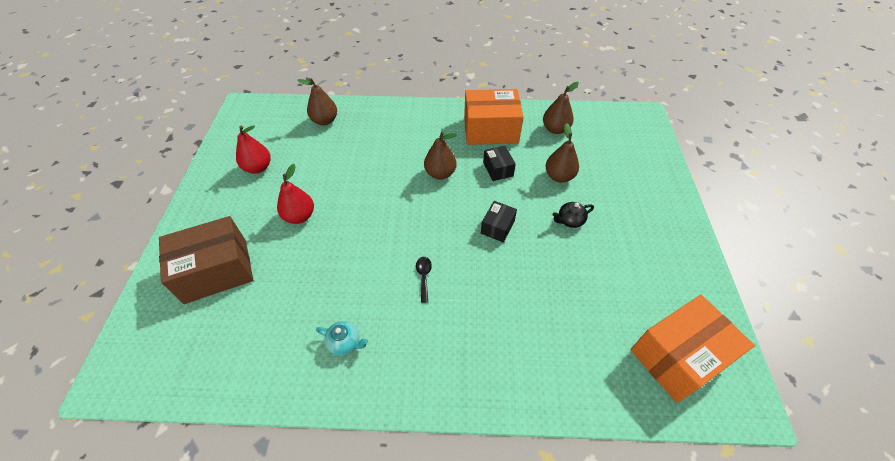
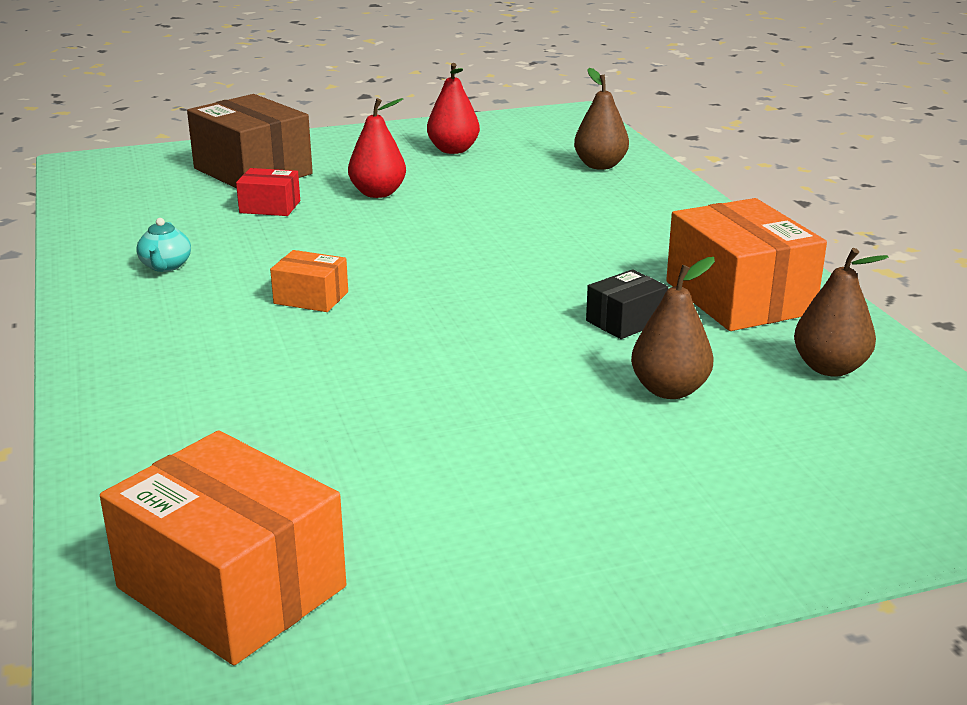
camera: 70 degrees right, 25 degrees down
(285, 272) = (270, 207): none -> red box
(424, 276) = (311, 298): black spoon -> orange box
(440, 173) = (561, 271): brown pear -> none
(497, 227) = (465, 342): black box -> none
(570, 221) = (541, 417): black teapot -> none

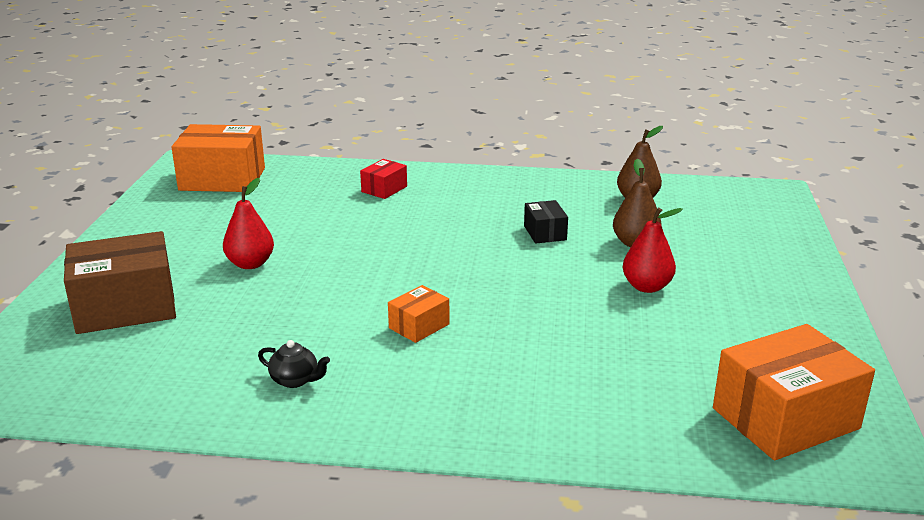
camera: 65 degrees left, 0 degrees up
(165, 266) = (295, 380): turquoise teapot -> black teapot
(270, 207) = (221, 313): red box -> red box (384, 189)
(453, 150) = (199, 218): red pear -> red pear (647, 287)
(600, 165) = (301, 179): brown pear -> none
(739, 297) = (540, 196): orange box -> orange box (222, 179)

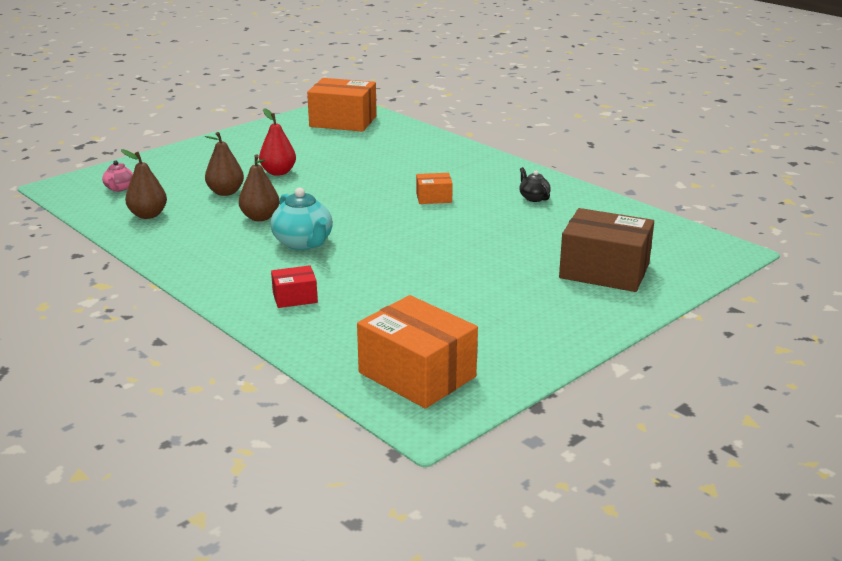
camera: 140 degrees left, 0 degrees up
(250, 264) = (488, 271): red pear -> none
(458, 226) = (303, 243): none -> turquoise teapot
(545, 233) = (260, 217): black box -> brown pear
(729, 209) = (119, 188): none -> pink teapot

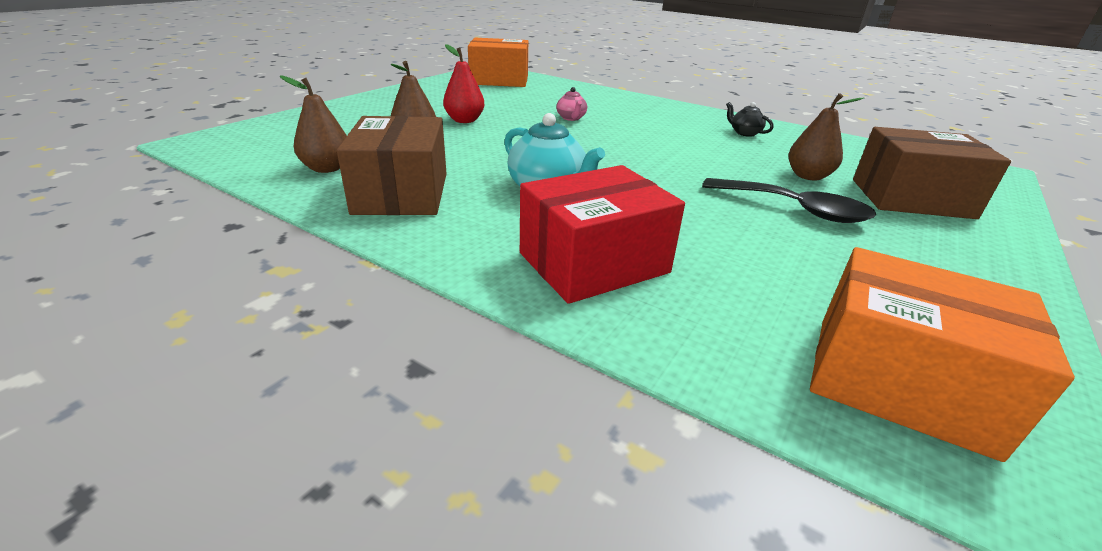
camera: 15 degrees left, 5 degrees up
(119, 188) = (279, 141): pink teapot -> pink teapot (571, 118)
(193, 239) = (401, 193): none -> brown box
(260, 217) = (473, 164): brown pear -> brown pear (808, 176)
(295, 297) = (594, 263): red box -> red box, size x2.03
(434, 198) = (649, 137): orange box -> none
(487, 272) = (794, 209): none -> black spoon

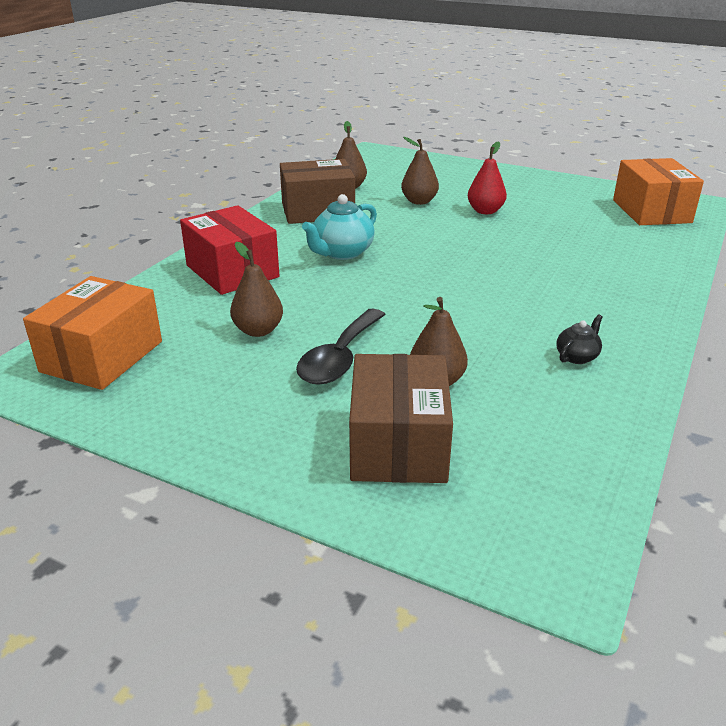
camera: 85 degrees right, 0 degrees up
(571, 118) = (538, 254): pink teapot -> none
(759, 249) = (258, 330): none -> brown pear

